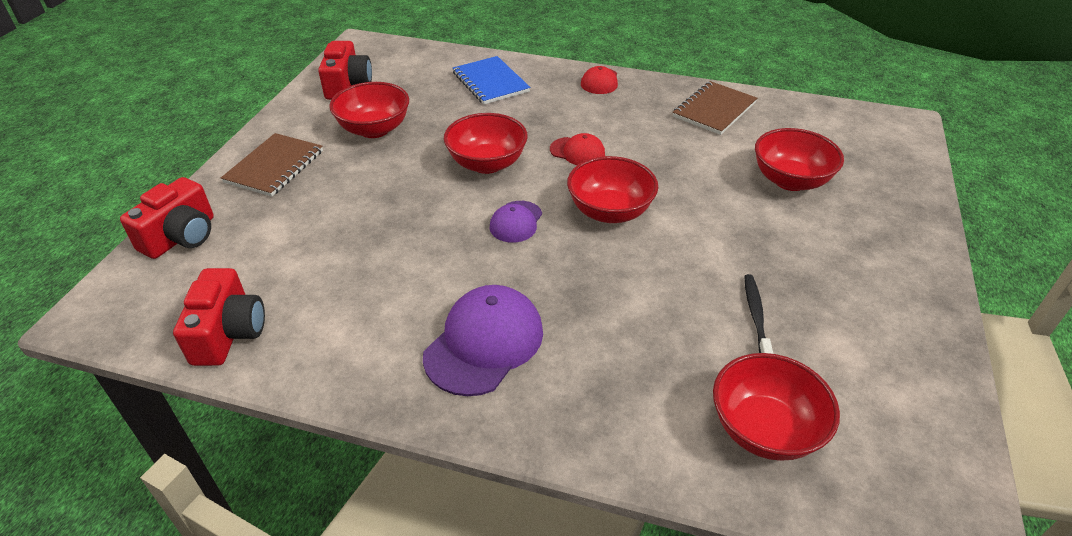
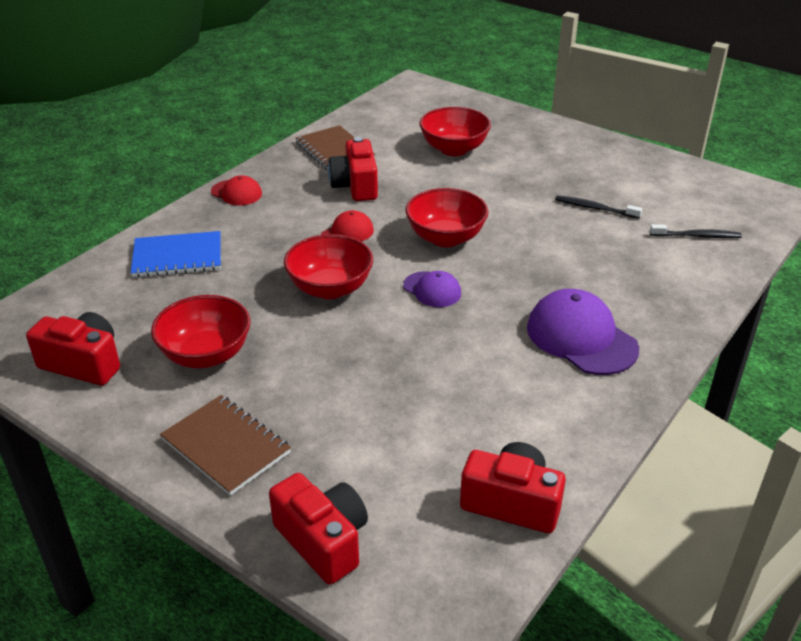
camera: 70 degrees left, 5 degrees down
(661, 137) = (355, 186): none -> red camera
(764, 429) = (696, 236): red bowl -> black toothbrush

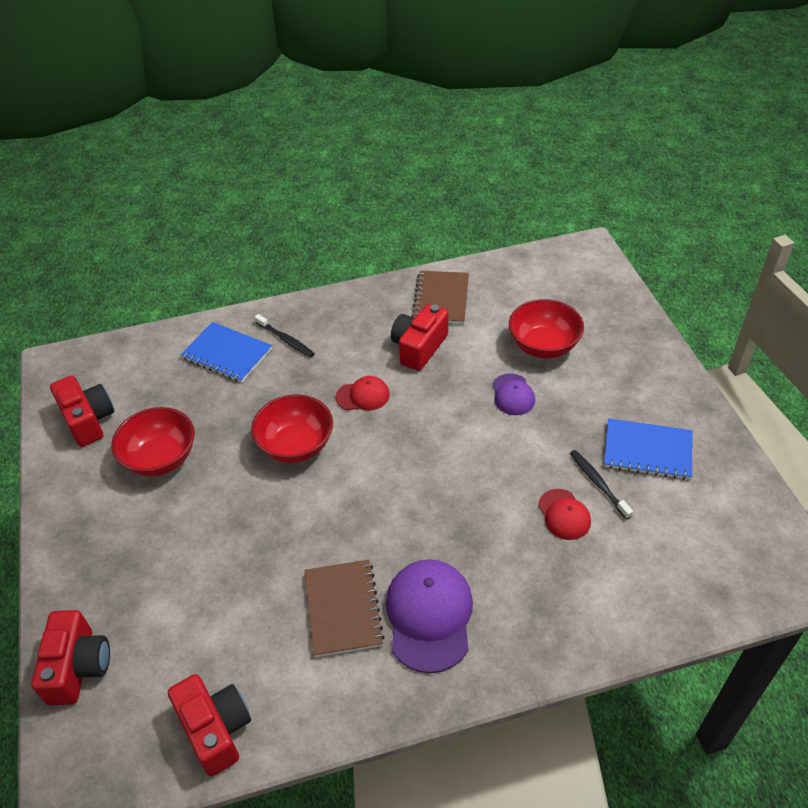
camera: 40 degrees right, 10 degrees up
(226, 446) = (99, 547): brown notebook -> brown notebook (343, 609)
(236, 193) = (325, 309): red cap -> red cap (564, 514)
(432, 289) = (367, 492): purple cap -> purple cap (513, 394)
(445, 238) = (432, 444): red bowl -> none
(603, 177) = (647, 451): none -> blue notebook
(696, 236) = (661, 572): black toothbrush -> black toothbrush (286, 340)

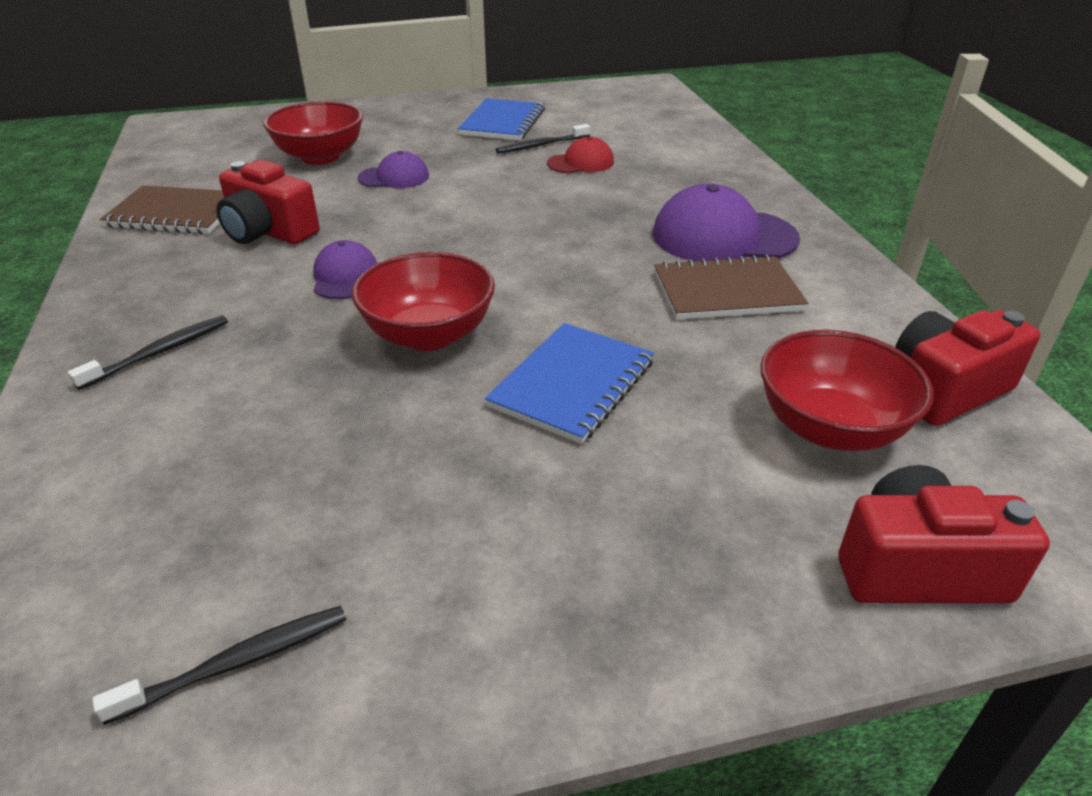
camera: 90 degrees left, 10 degrees down
(88, 420) = (236, 663): red camera -> black toothbrush
(161, 458) = (412, 502): red bowl -> red bowl (830, 428)
(227, 354) = (146, 426): blue notebook -> blue notebook (572, 384)
(363, 396) = (345, 276): red cap -> purple cap

